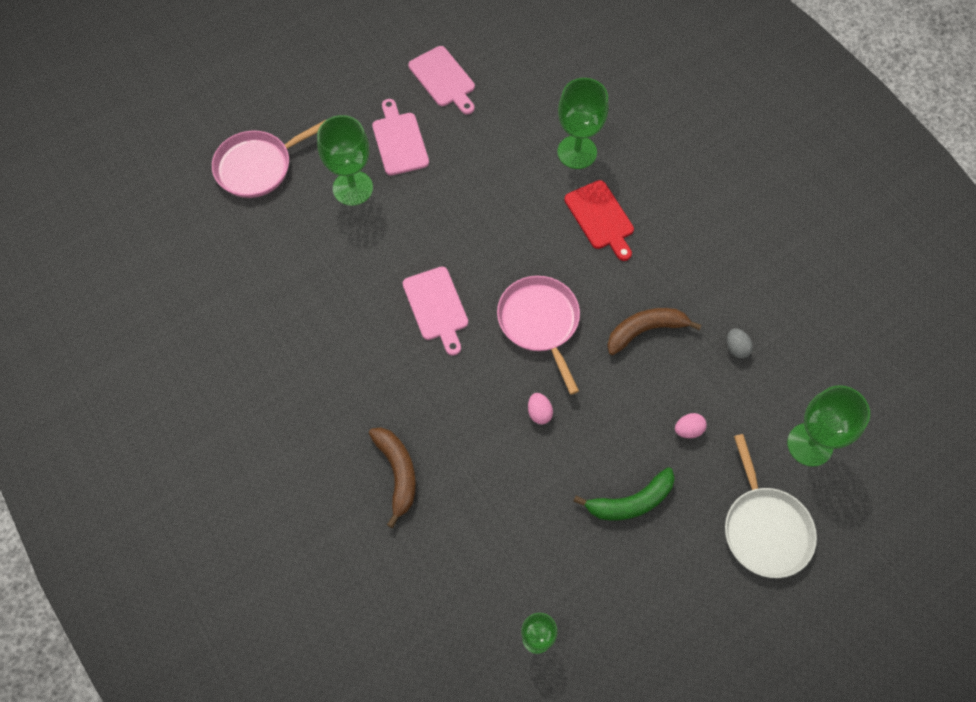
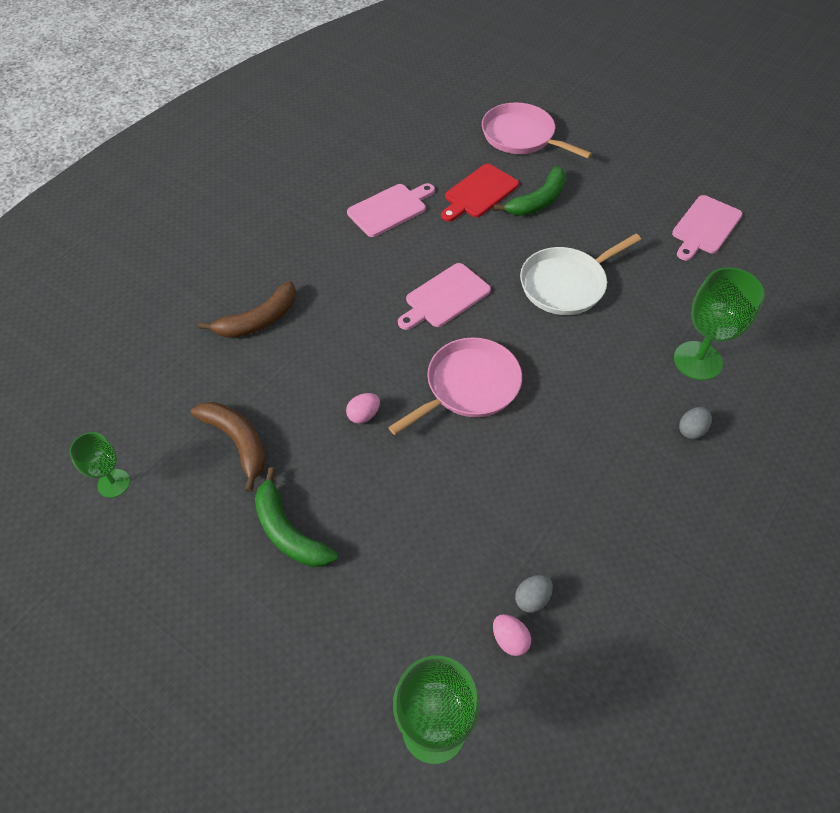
camera: 70 degrees right, 10 degrees down
(352, 188) = (538, 201): green goblet -> green banana
(399, 141) = (610, 216): pink cutting board -> pink cutting board (389, 209)
(601, 218) = (628, 406): red cutting board -> red cutting board (479, 193)
(636, 186) = (691, 430): none -> grey egg
(645, 331) = (507, 489): brown banana -> brown banana (237, 442)
(688, 430) = (399, 570): pink egg -> pink egg (509, 639)
(765, 529) = (297, 696): white pan -> white pan (566, 284)

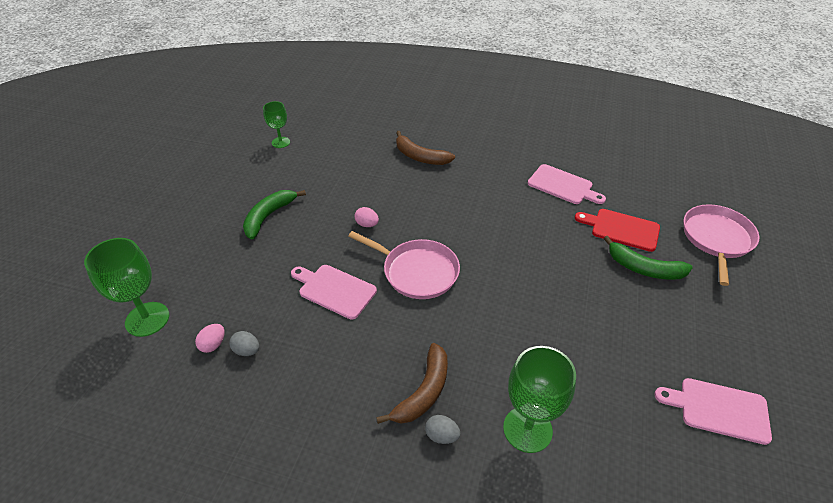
camera: 70 degrees right, 10 degrees down
(237, 442) = (324, 177): brown banana -> brown banana (423, 391)
(445, 297) = (494, 237): pink cutting board -> pink cutting board (334, 290)
(566, 284) = (558, 308): white pan -> none

